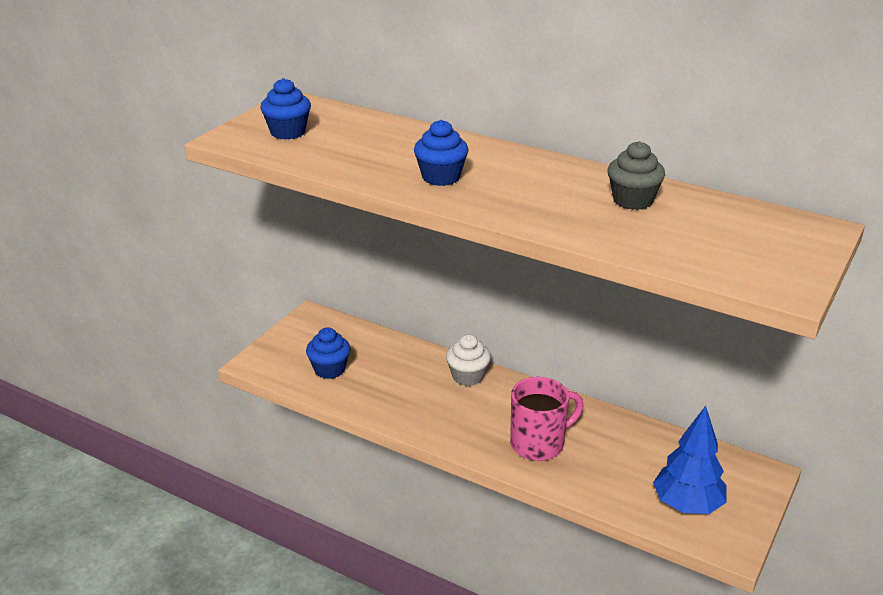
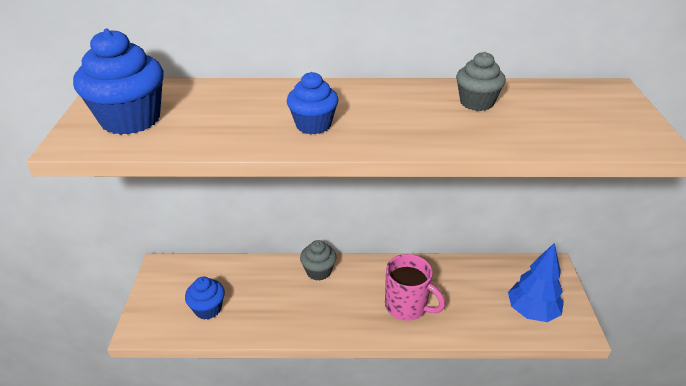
camera: 30 degrees left, 5 degrees up
(288, 132) = (130, 119): blue cupcake -> blue cupcake, size x1.65
(467, 376) = (318, 271): white cupcake -> grey cupcake
(539, 444) = (407, 306): pink mug -> pink mug turned 90 degrees clockwise

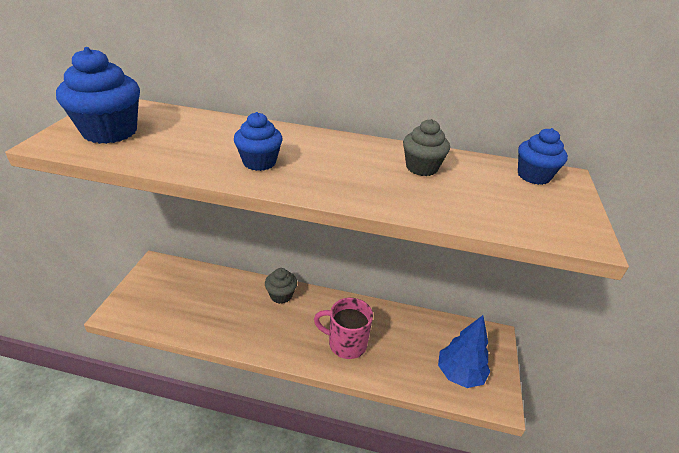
camera: 10 degrees right, 0 degrees up
(208, 309) = (176, 308): blue cupcake -> blue cupcake (533, 176)
(407, 306) = (346, 343): pink mug -> pink mug turned 150 degrees clockwise

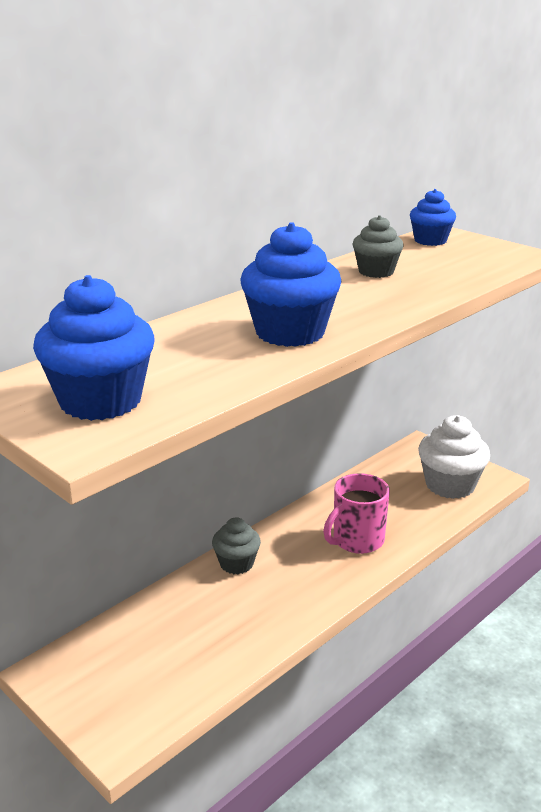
camera: 55 degrees left, 10 degrees down
(259, 162) = (290, 333): blue cupcake -> blue cupcake, size x1.65
(459, 374) = (450, 485): blue tree -> white cupcake

